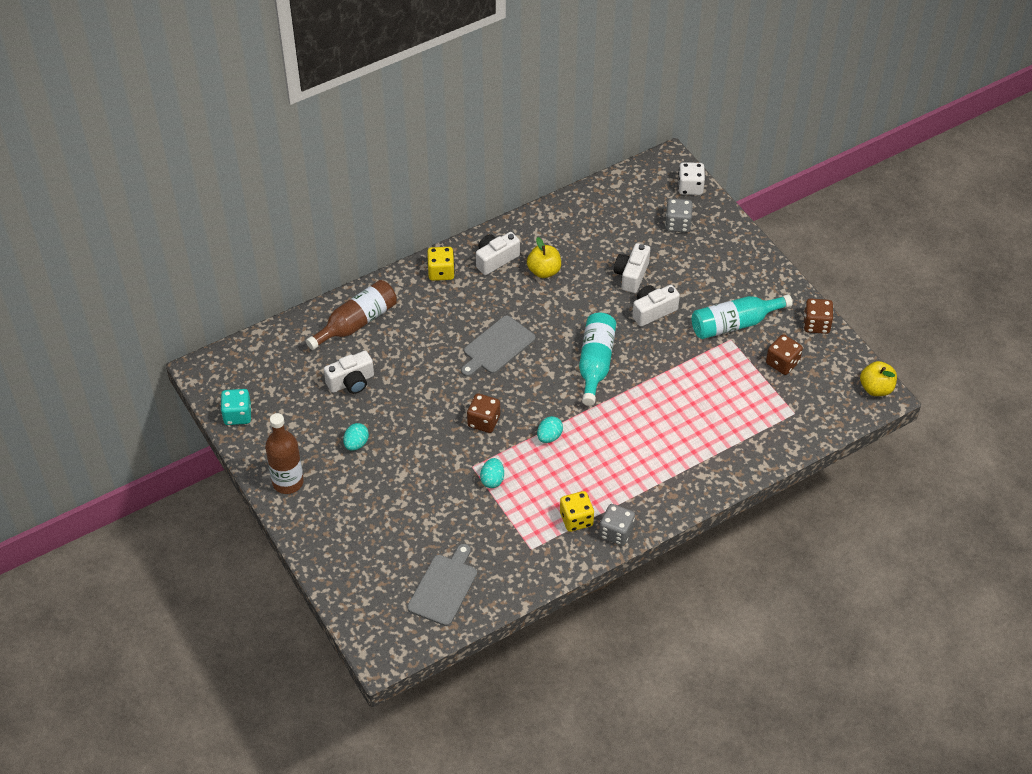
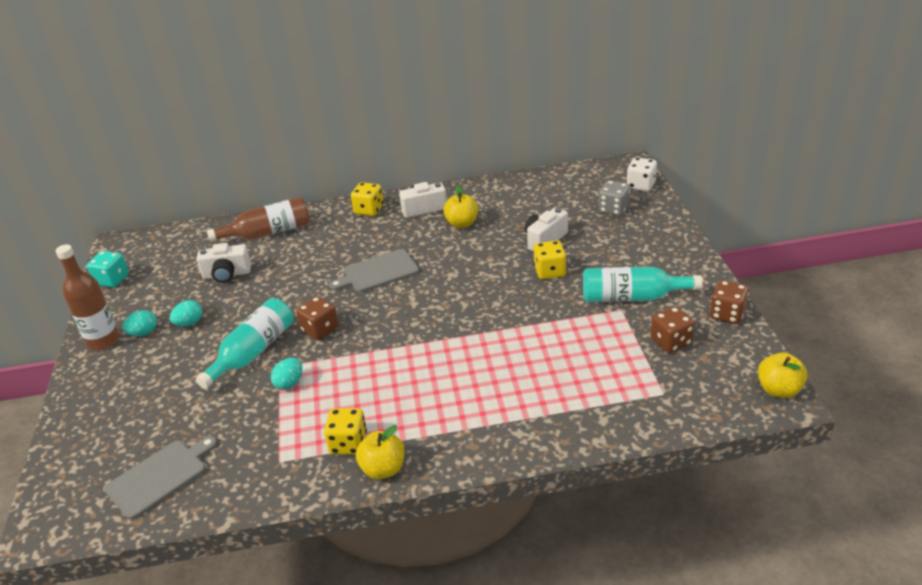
camera: 25 degrees right, 15 degrees down
(549, 437) = (374, 357): turquoise egg -> turquoise egg (144, 333)
(595, 363) = (464, 303): turquoise bottle -> turquoise bottle (253, 352)
(616, 532) = (383, 469): grey dice -> yellow apple
(653, 311) = (550, 271): white camera -> yellow dice

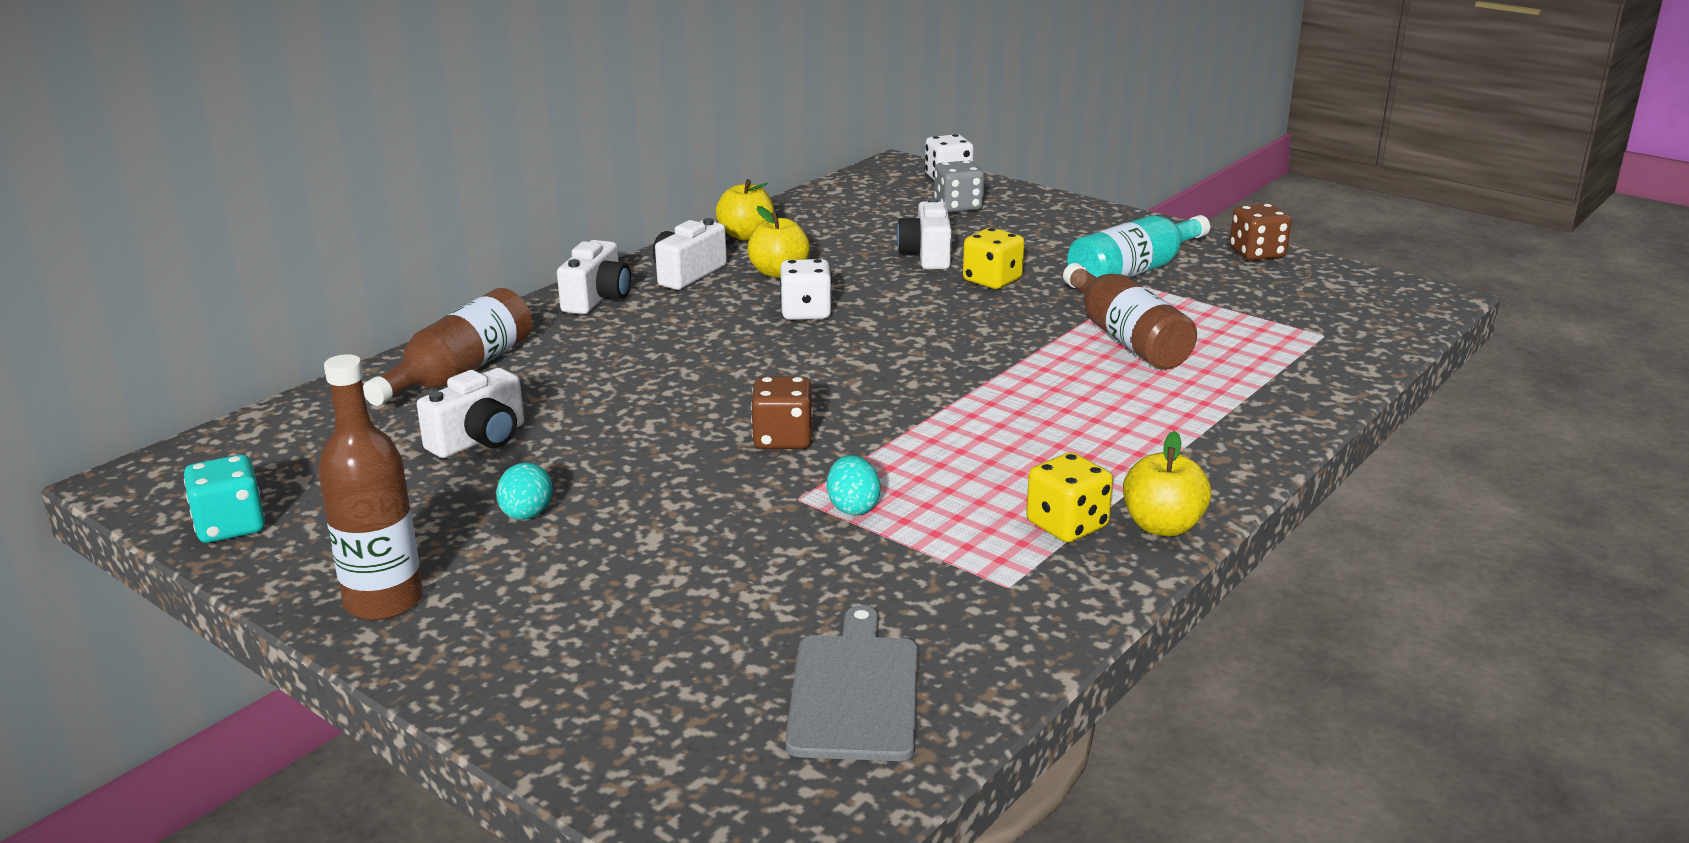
camera: 45 degrees left, 10 degrees down
(144, 333) = (454, 559): turquoise egg -> none
(253, 352) = (720, 501): turquoise bottle -> none
(369, 210) = (597, 299): yellow dice -> white camera
(378, 272) = (750, 354): grey cutting board -> none
(436, 256) = (806, 312): none -> white dice
(552, 343) = (1126, 338): none -> brown bottle
(671, 342) = (1247, 293): brown dice -> none
(779, 390) = (1417, 292): yellow apple -> yellow apple (746, 236)

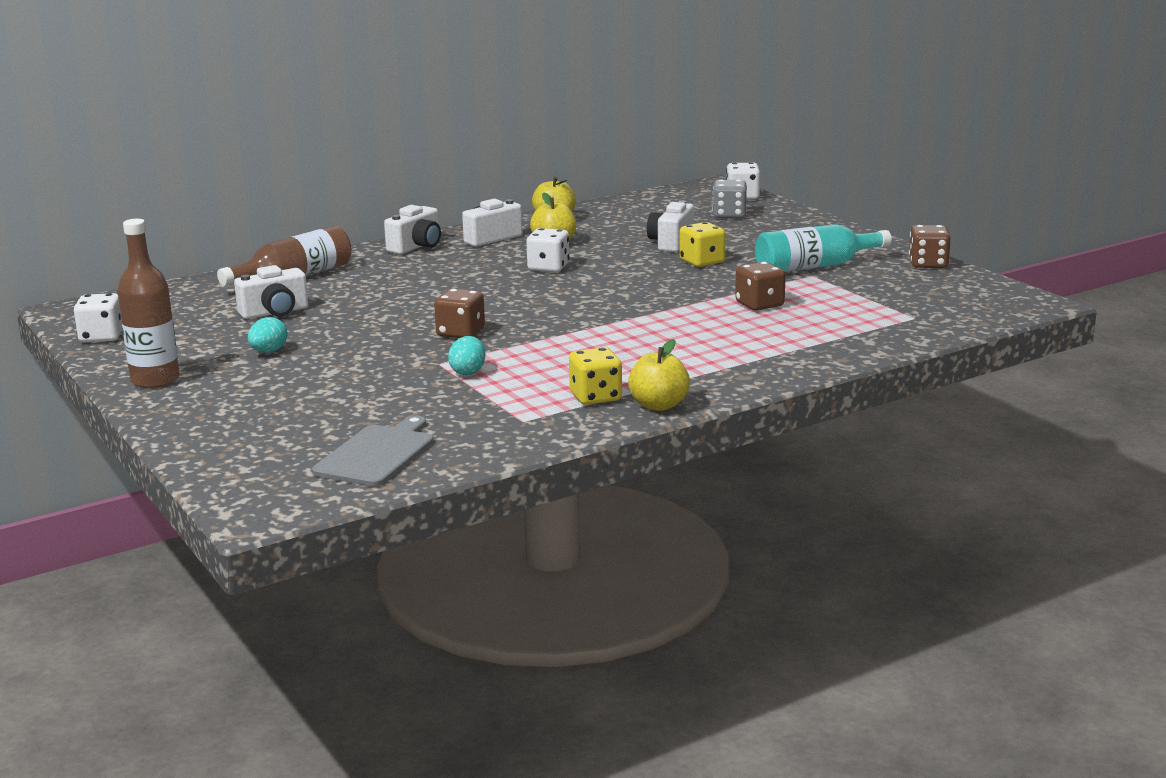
camera: 20 degrees right, 5 degrees down
(230, 526) = (101, 337): turquoise dice -> white dice
(1126, 338) = (759, 304): brown bottle -> brown dice

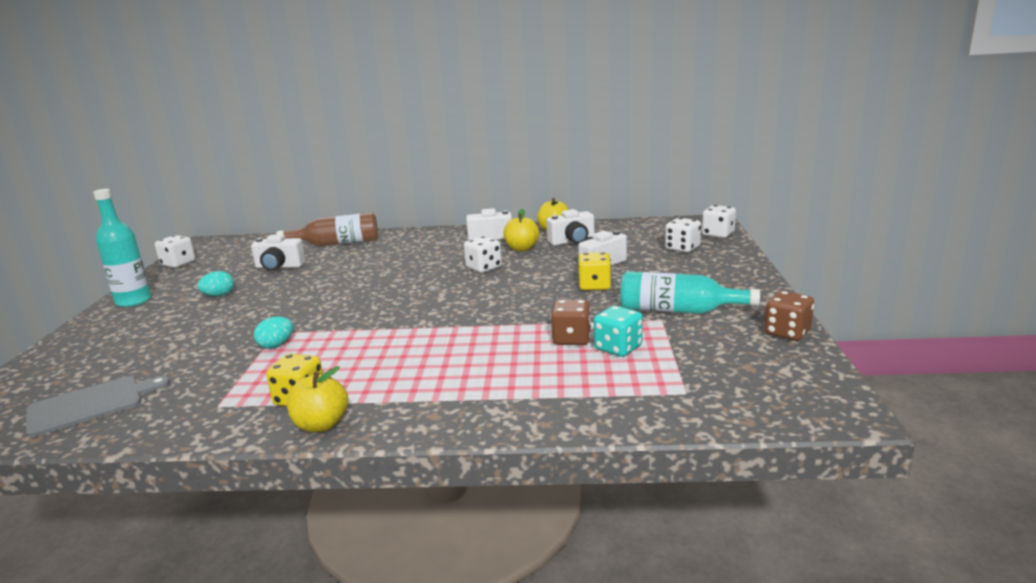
camera: 35 degrees right, 0 degrees up
(155, 380) = (133, 301): brown bottle -> turquoise bottle
(416, 247) = (438, 235): white camera -> white camera (572, 241)
(460, 333) = (336, 309): brown dice -> none
(729, 215) = (682, 248): grey dice -> white dice
(812, 302) = (618, 348): none -> turquoise dice

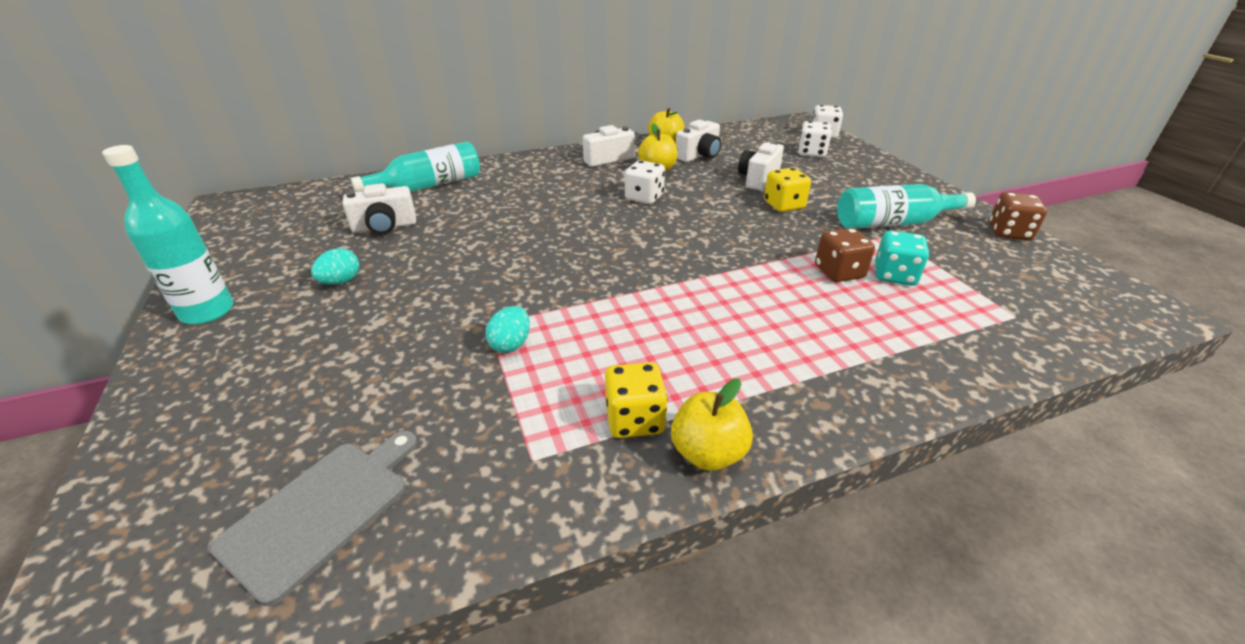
camera: 25 degrees left, 15 degrees up
(178, 264) = (220, 240): white dice -> none
(337, 244) = (429, 185): brown bottle -> turquoise bottle

